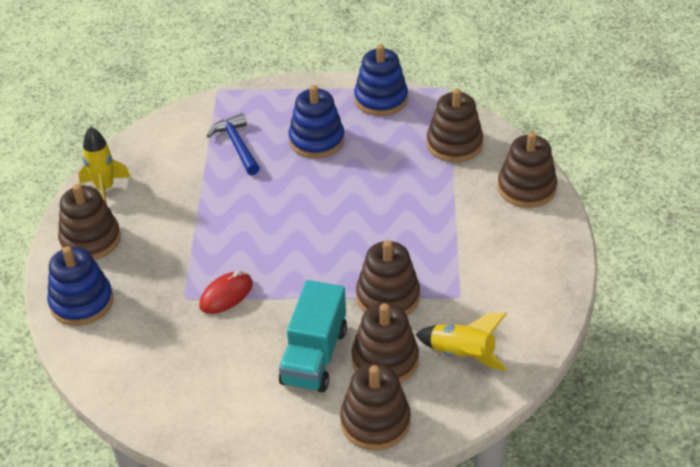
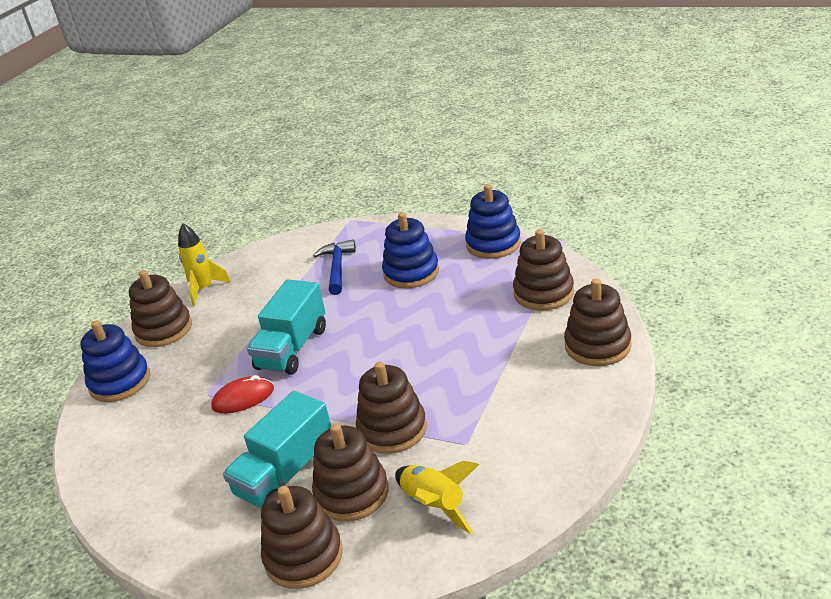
camera: 25 degrees right, 10 degrees down
(244, 237) = (292, 348): none -> turquoise truck

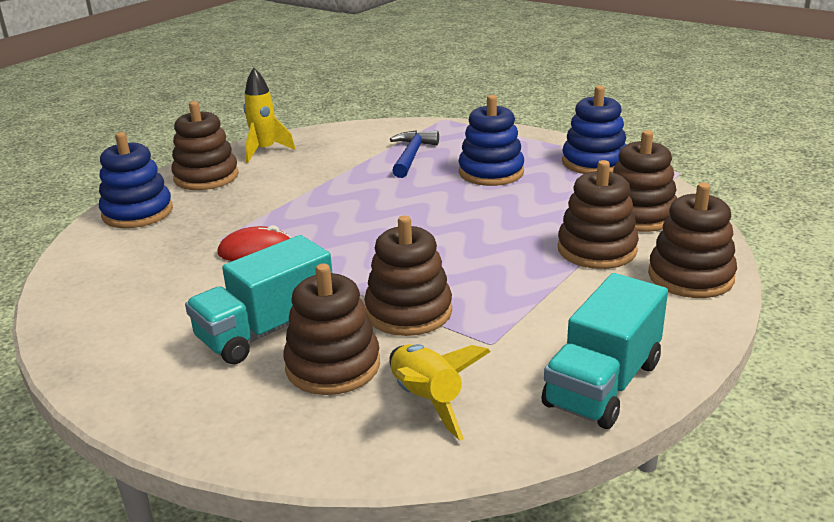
camera: 10 degrees right, 5 degrees down
(292, 348) = (331, 216): turquoise truck -> turquoise truck (603, 384)
(303, 556) = (245, 419): brown stacking toy -> brown stacking toy (596, 250)

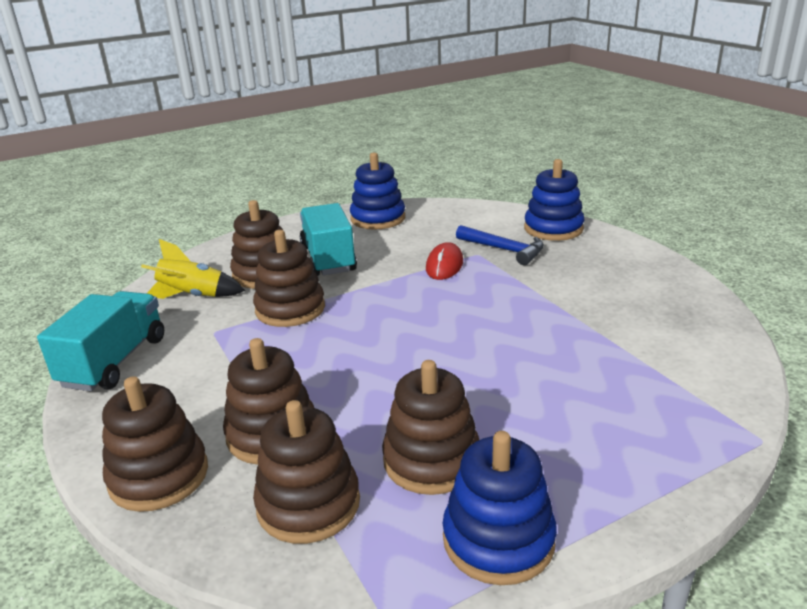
camera: 115 degrees right, 0 degrees up
(206, 177) = (615, 257): brown stacking toy -> brown stacking toy (431, 460)
(265, 151) = (675, 290): yellow rocket -> none
(411, 156) = (614, 377): blue hammer -> blue hammer (504, 250)
(491, 172) = (523, 424): blue stacking toy -> blue stacking toy (378, 218)
(603, 384) = (115, 362): turquoise truck -> turquoise truck turned 45 degrees clockwise

